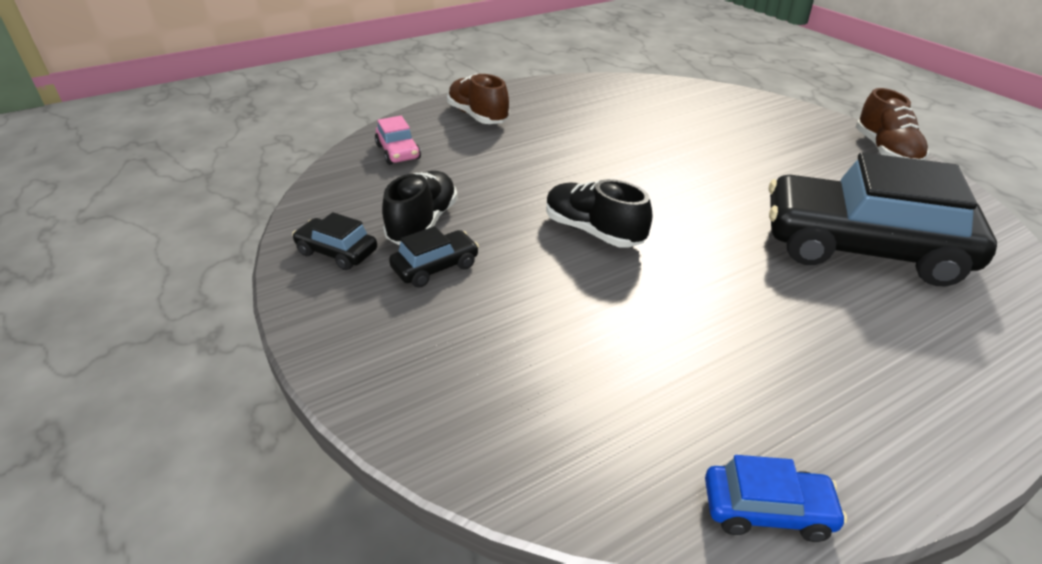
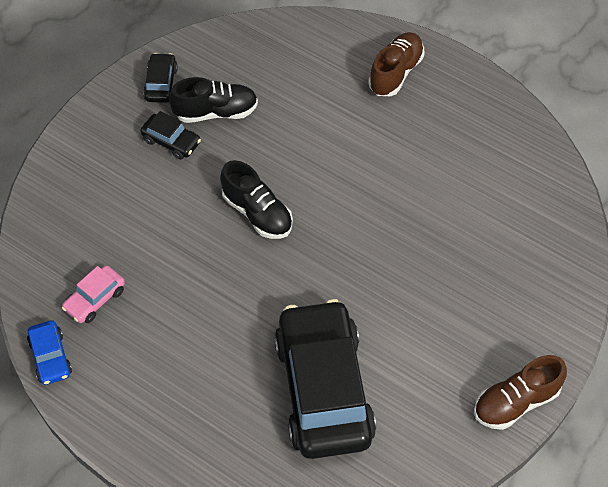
camera: 65 degrees right, 20 degrees up
(398, 152) = (302, 50): pink car -> pink car (95, 299)
(593, 231) = (257, 213): black shoe -> black shoe turned 120 degrees clockwise

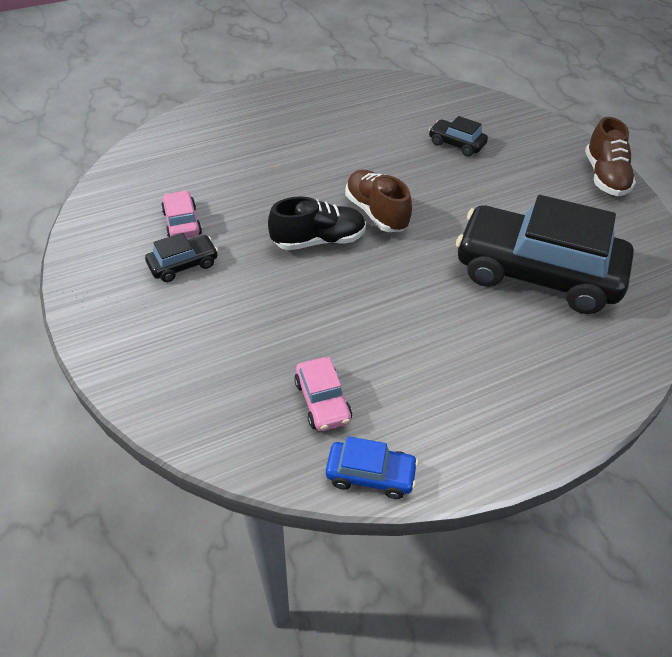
camera: 60 degrees left, 10 degrees down
(161, 84) = (109, 245): black car -> black car (456, 144)
(216, 112) = (182, 223): black shoe -> pink car
(395, 73) = (253, 114): brown shoe -> brown shoe (376, 213)

